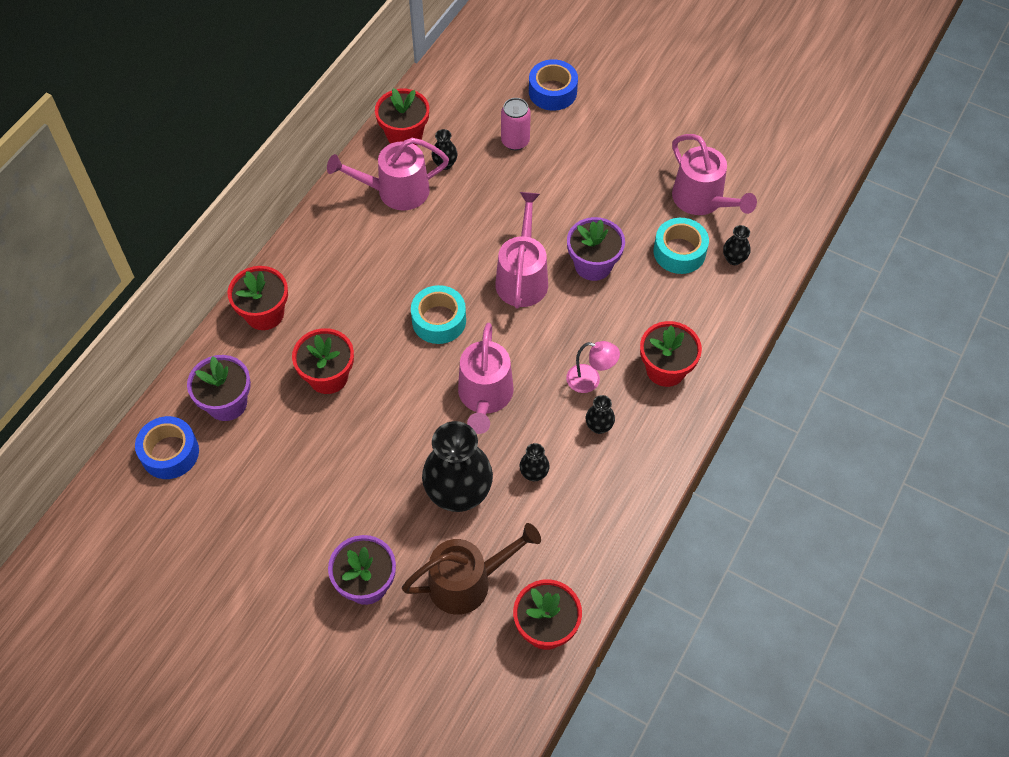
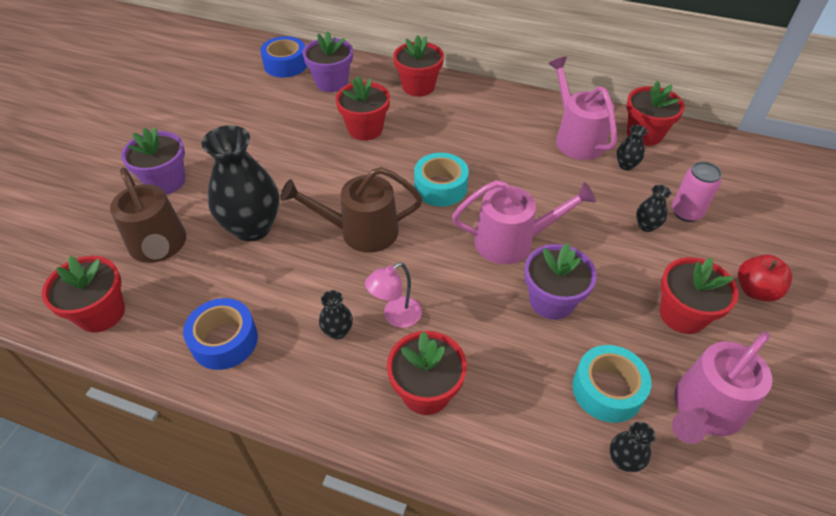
camera: 80 degrees right, 10 degrees down
(485, 397) = (360, 232): pink watering can -> brown watering can
(534, 473) = (276, 281): black vase -> black vase (646, 226)
(552, 92) = (776, 235): blue tape -> blue tape (224, 341)
(590, 380) = (395, 316): pink lamp -> pink lamp turned 45 degrees clockwise
(606, 129) = (755, 290): none -> red apple
(621, 183) = (682, 315): none -> red flower pot

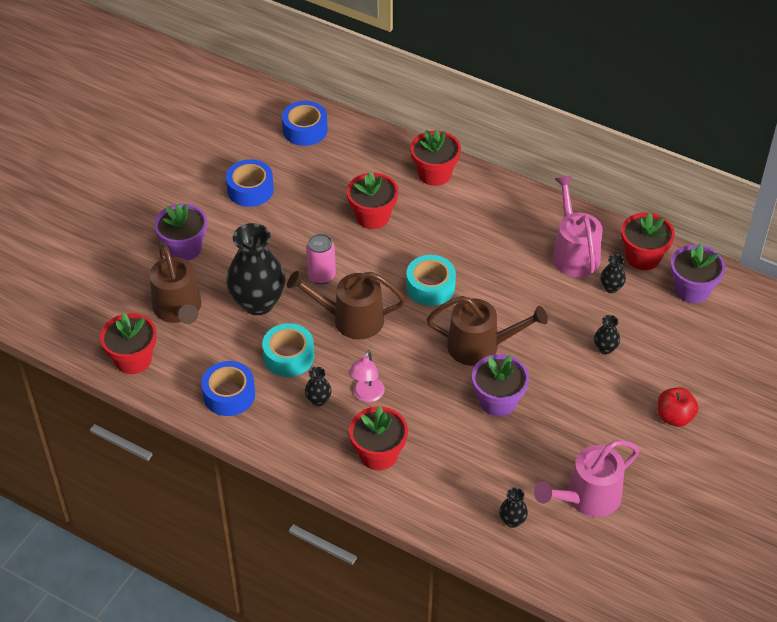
camera: 10 degrees right, 0 degrees up
(235, 119) = (250, 189): none -> blue tape
(331, 82) = (348, 158): purple flower pot -> purple flower pot (692, 290)
(395, 316) = (367, 395): pink lamp -> pink lamp turned 45 degrees counterclockwise
(512, 241) = (481, 346): pink watering can -> brown watering can
(607, 390) = (518, 473): turquoise tape -> turquoise tape (289, 356)
(682, 315) = (603, 427): red flower pot -> none
(686, 213) = (647, 341): pink can -> pink can (321, 275)

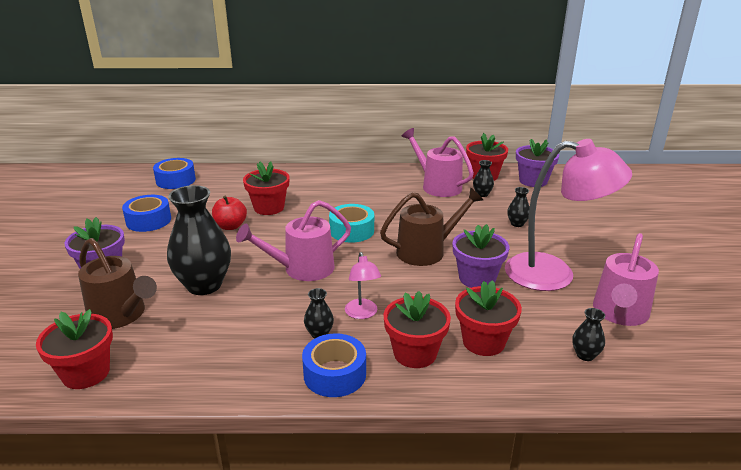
camera: 30 degrees left, 20 degrees down
(229, 395) = (220, 363): blue tape -> blue tape (334, 374)
(289, 356) = (263, 312): turquoise tape -> none
(321, 275) = (252, 251): pink can -> none
(350, 319) = (302, 269): brown watering can -> pink watering can
(434, 174) = (298, 176): red flower pot -> red flower pot (483, 342)
(575, 429) = (554, 274): none -> pink lamp
(674, 417) = (610, 243): red apple -> red apple (230, 226)

